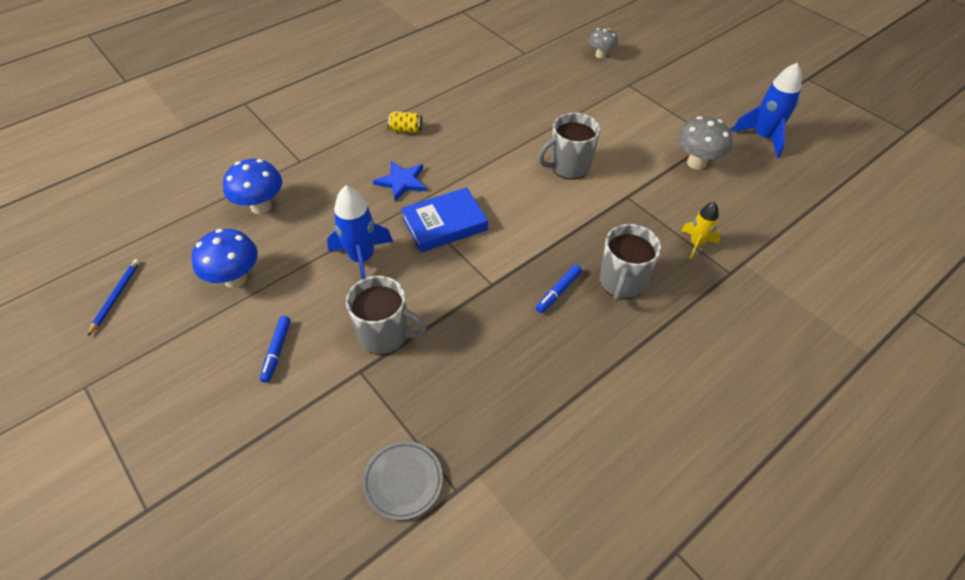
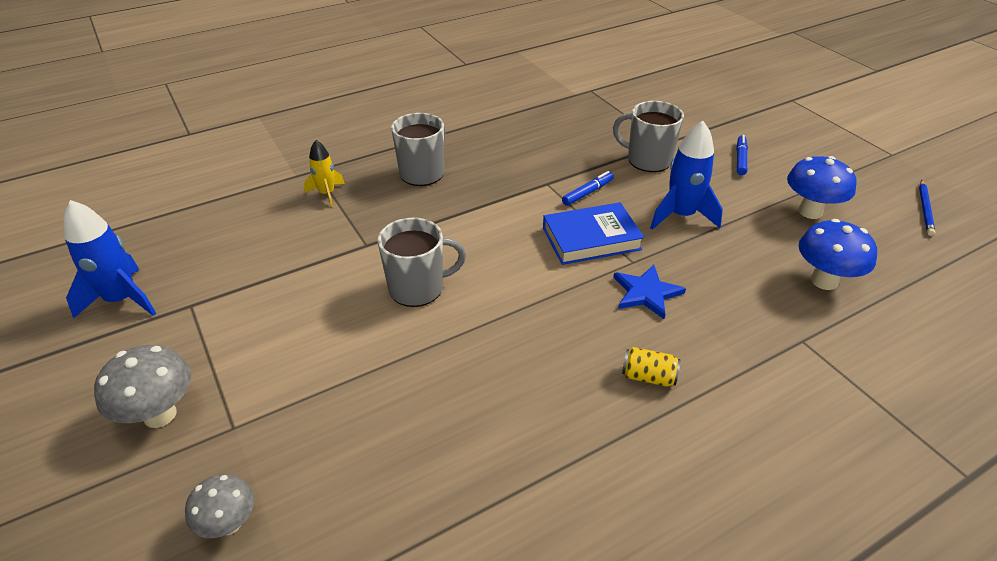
camera: 170 degrees left, 10 degrees down
(403, 481) = (626, 96): grey plate -> none
(558, 292) = (485, 172): blue marker -> blue marker (587, 193)
(696, 163) = (248, 274): grey mushroom -> grey mushroom (160, 414)

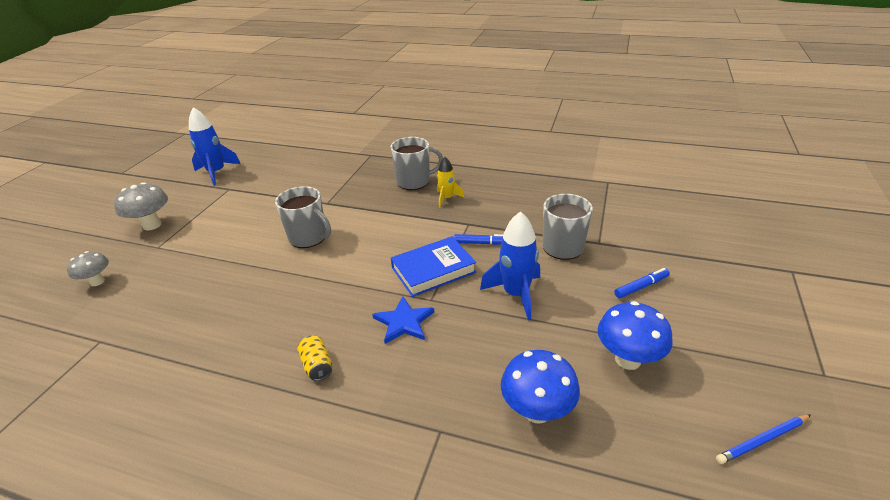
camera: 50 degrees right, 5 degrees down
(327, 194) = (355, 169): yellow rocket -> yellow rocket (447, 198)
(591, 238) = (433, 270): blue book -> blue book turned 60 degrees counterclockwise

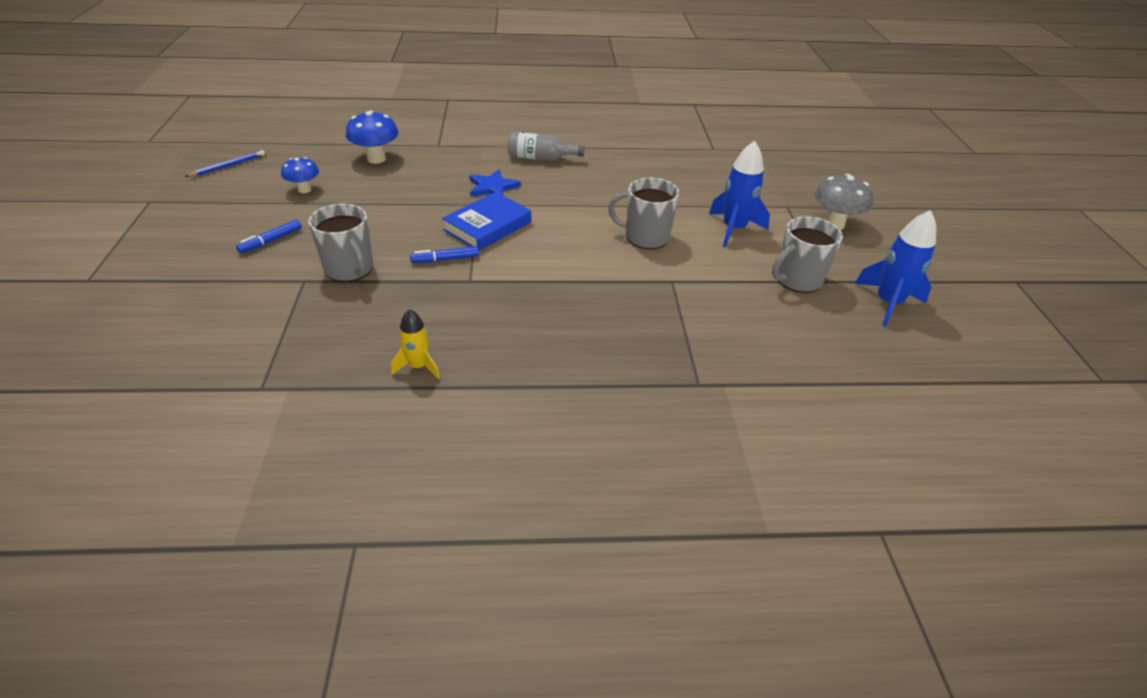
camera: 155 degrees right, 5 degrees up
(97, 282) = (787, 176): grey mushroom -> none
(317, 365) = (540, 158): yellow can -> grey bottle
(414, 181) = (580, 335): grey mug -> grey mug (797, 280)
(447, 198) = (514, 313): yellow rocket -> yellow rocket (418, 366)
(516, 294) = (399, 218): blue rocket -> blue rocket (734, 229)
(627, 359) = (304, 190): blue mushroom -> blue mushroom, size x0.66

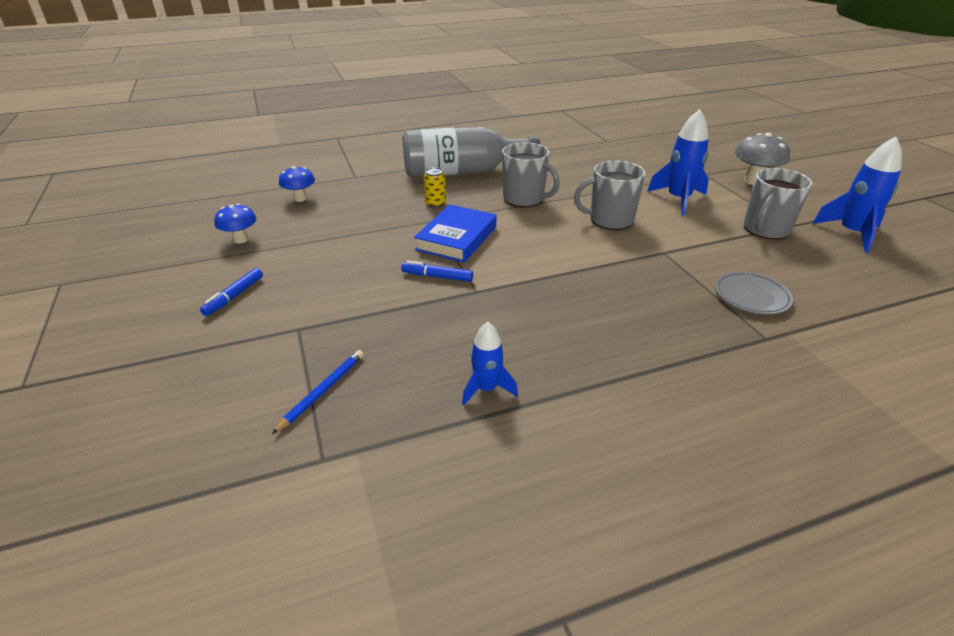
camera: 15 degrees left, 5 degrees down
(228, 166) = (138, 232): blue pencil -> blue pencil (322, 391)
(350, 269) = (342, 306): grey mug -> grey mug (524, 199)
(376, 159) = (300, 198): blue mushroom -> blue mushroom, size x0.66
(418, 366) = (486, 389): yellow rocket -> blue rocket
(445, 259) = (437, 277): blue marker -> blue marker turned 45 degrees clockwise
(492, 187) = (435, 203): blue star -> yellow can
(540, 158) = (462, 172): grey bottle -> grey bottle, size x1.82
(720, 342) = (751, 296): none -> grey plate

